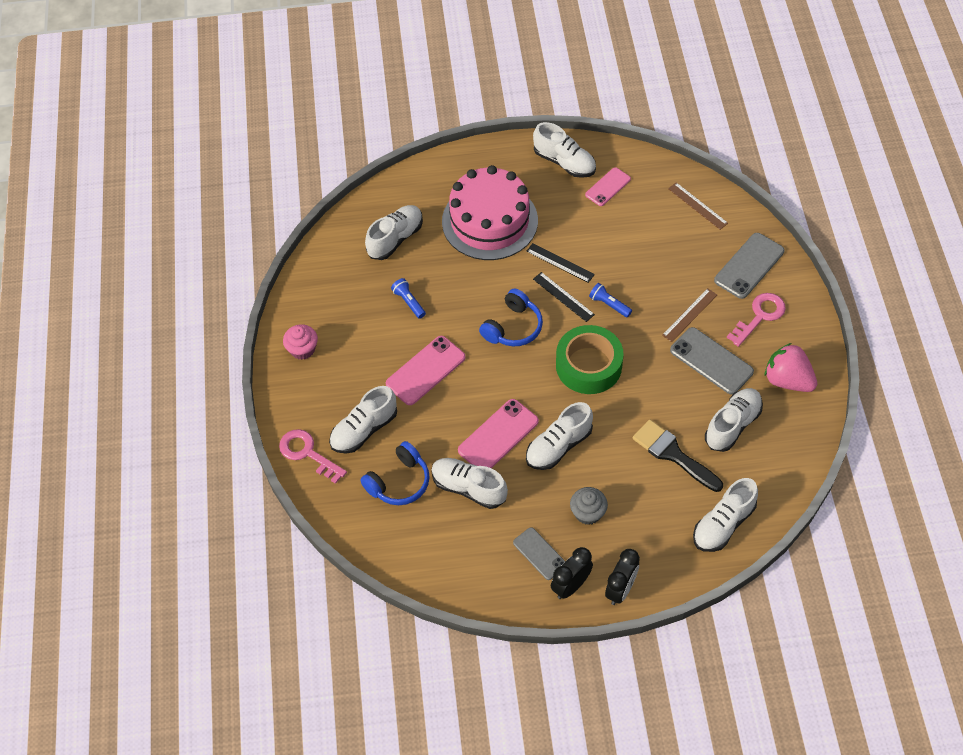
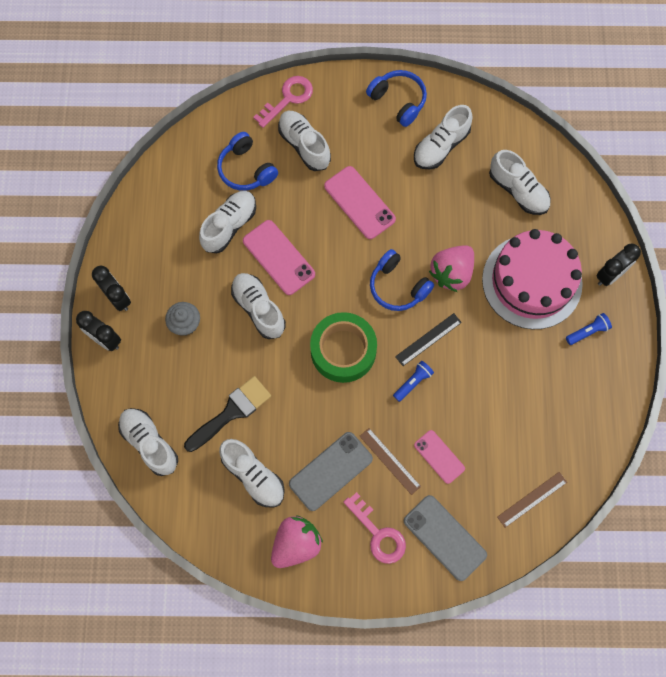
camera: 95 degrees right, 15 degrees up
(302, 349) = (398, 101): pink cupcake -> blue headphones
(409, 302) = (440, 196): blue flashlight -> blue flashlight (587, 332)
(473, 163) = (610, 275): none -> black clock
(491, 284) = (451, 273): none -> pink strawberry
(539, 553) = (153, 276): grey phone -> none
(560, 263) = (471, 343): black ruler -> none
(564, 162) = (605, 368): white shoe -> white shoe (441, 146)
(608, 187) = (566, 408): pink phone -> pink phone (439, 457)

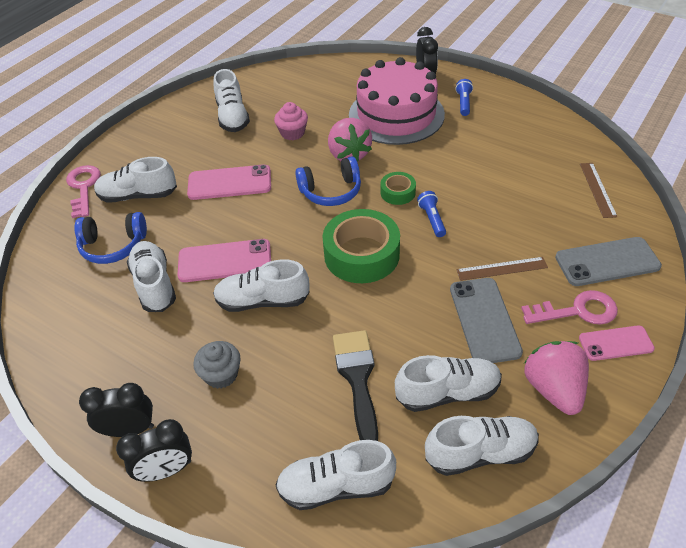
camera: 55 degrees left, 25 degrees down
(398, 101) = (167, 124): blue headphones -> none
(428, 339) = (398, 192): black ruler -> green tape
(439, 457) = (519, 232): pink phone -> pink phone (615, 343)
(451, 210) = (292, 133): none -> pink cupcake
(518, 190) = (313, 93): white shoe -> white shoe (480, 453)

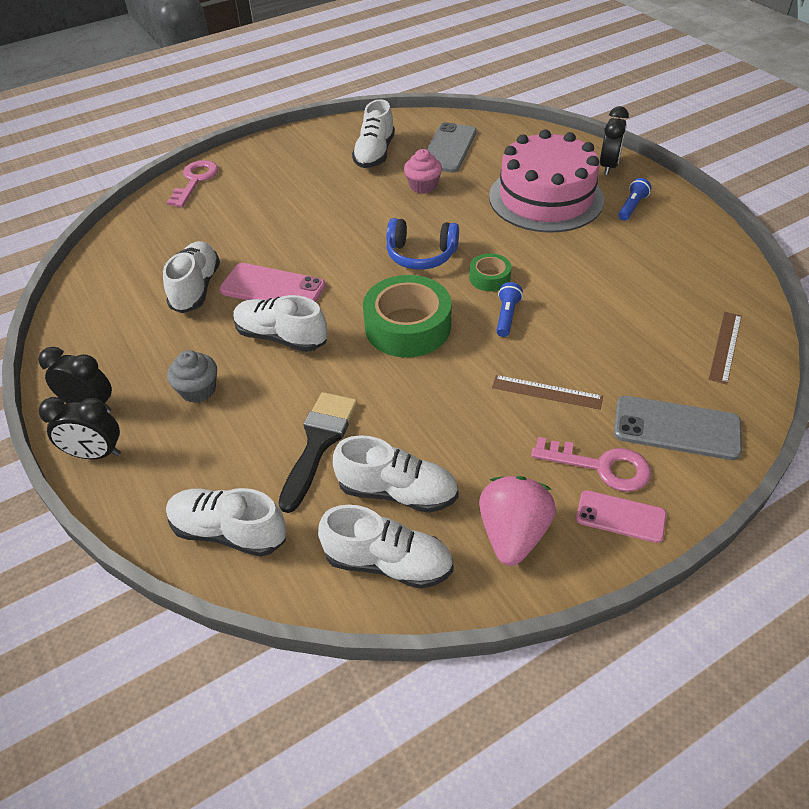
camera: 25 degrees right, 0 degrees up
(113, 246) = (185, 241): blue headphones -> none
(138, 195) = (237, 202): white shoe -> none
(229, 183) = (328, 216): pink phone -> none
(349, 154) = (465, 224): pink strawberry -> none
(484, 320) = (488, 436): grey phone -> grey phone (448, 148)

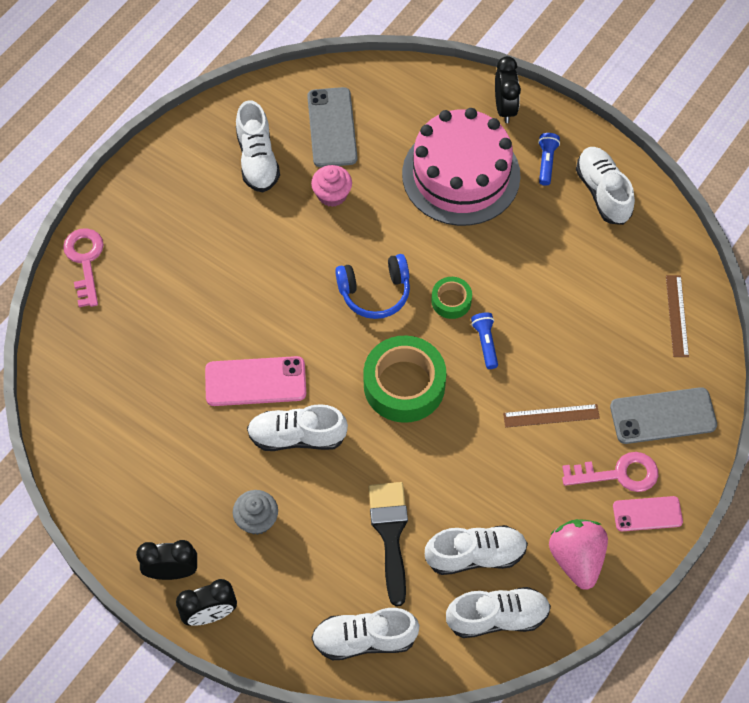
camera: 25 degrees left, 15 degrees up
(196, 288) = (181, 407): white shoe -> white shoe (603, 192)

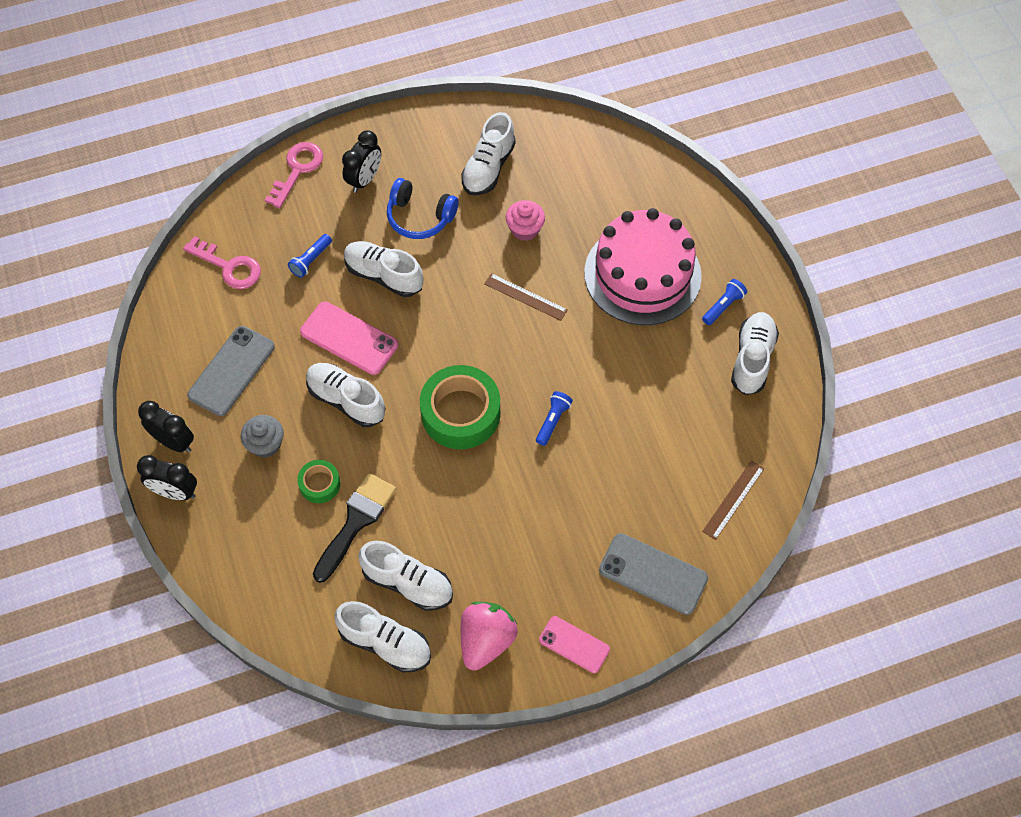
camera: 35 degrees right, 0 degrees up
(164, 334) = (311, 260): none -> blue flashlight
(332, 127) = (567, 176): grey phone -> grey phone (231, 371)
(364, 639) = (271, 589): white shoe -> white shoe (384, 275)
(375, 292) = (496, 326): blue headphones -> blue headphones (420, 217)
(451, 301) = (552, 370): green tape -> green tape (319, 484)
(505, 108) = (724, 241): black clock -> black clock (364, 180)
(551, 416) = (559, 513): brown ruler -> brown ruler (525, 297)
(618, 474) = (576, 596): pink key -> pink key (229, 266)

